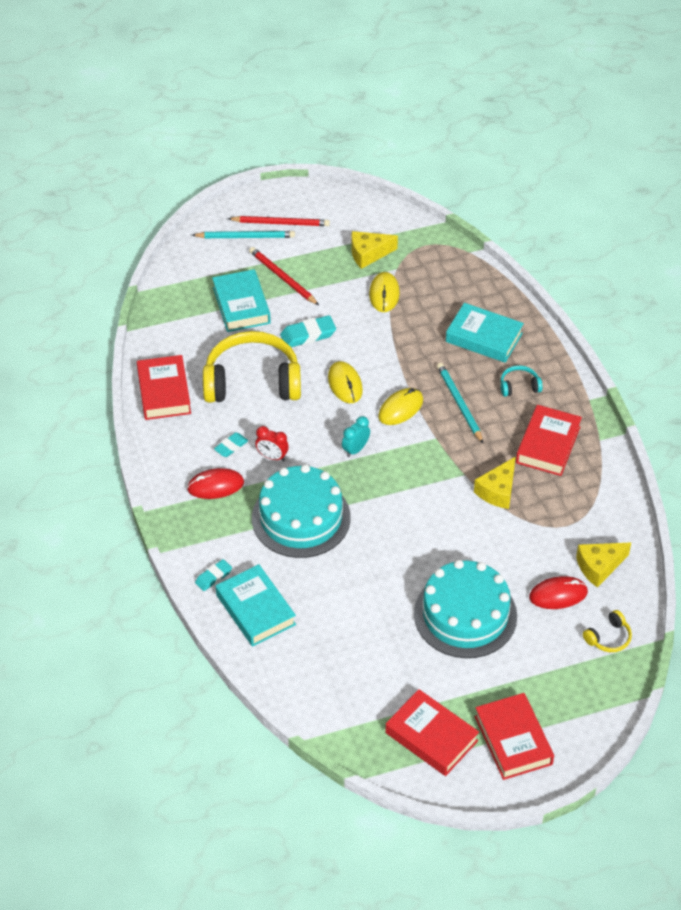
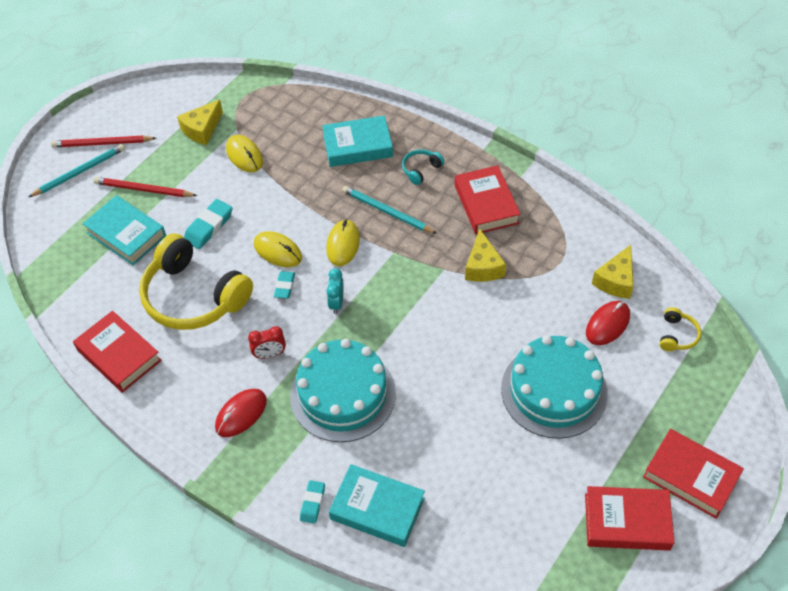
camera: 35 degrees left, 5 degrees up
(231, 447) = (224, 368): turquoise eraser -> turquoise eraser (285, 286)
(252, 381) = (193, 296): yellow headphones -> yellow headphones turned 105 degrees counterclockwise
(281, 223) = (102, 143): red pencil -> red pencil turned 150 degrees counterclockwise

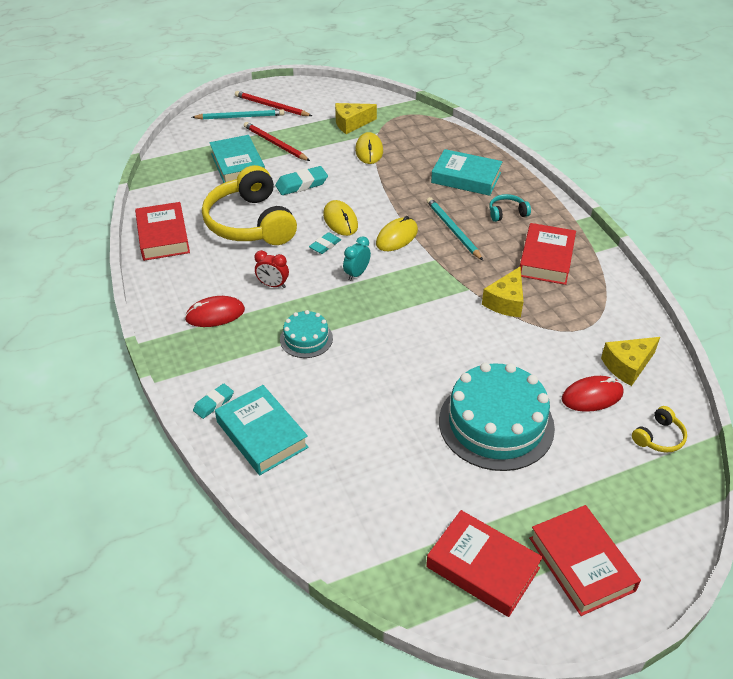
camera: 30 degrees right, 10 degrees down
(343, 394) = (306, 338): turquoise cake -> turquoise cake, size x0.51

